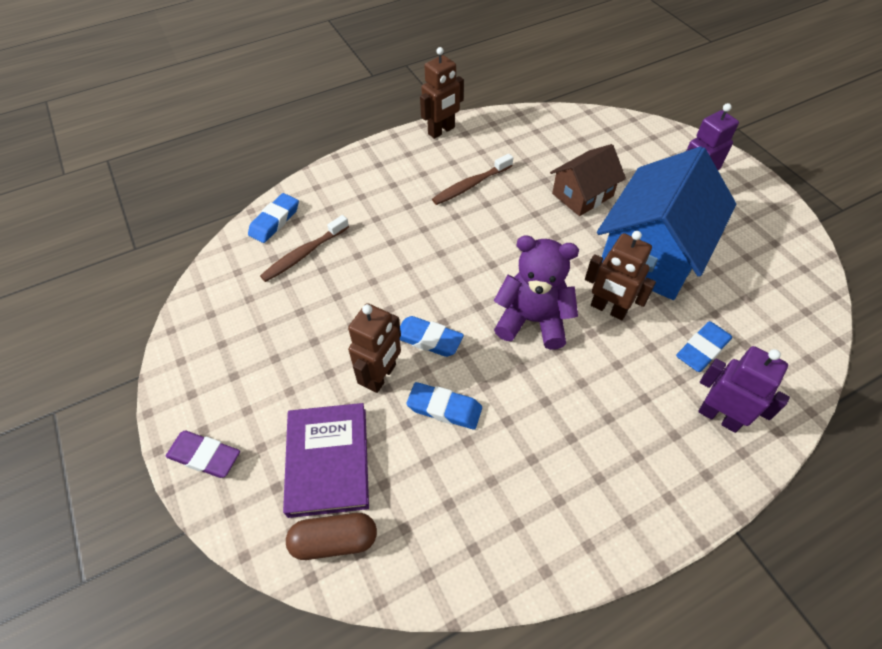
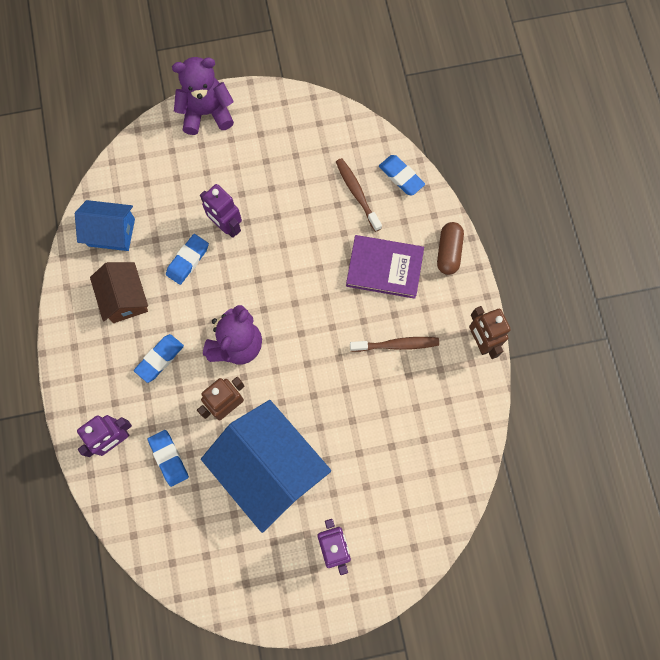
camera: 105 degrees right, 20 degrees up
(205, 456) = (206, 113): purple eraser -> purple teddy bear
(328, 461) = (177, 182): purple book -> purple book (384, 268)
(334, 541) = (127, 177): brown capsule -> brown capsule (448, 252)
(381, 376) = (226, 226): brown robot -> purple robot
(428, 339) = (246, 265): blue eraser -> blue eraser (160, 359)
(434, 531) = (111, 232): none -> blue house
(470, 185) = (396, 345): brown toothbrush -> brown toothbrush turned 105 degrees clockwise
(582, 195) = (355, 439): brown house -> brown house (125, 298)

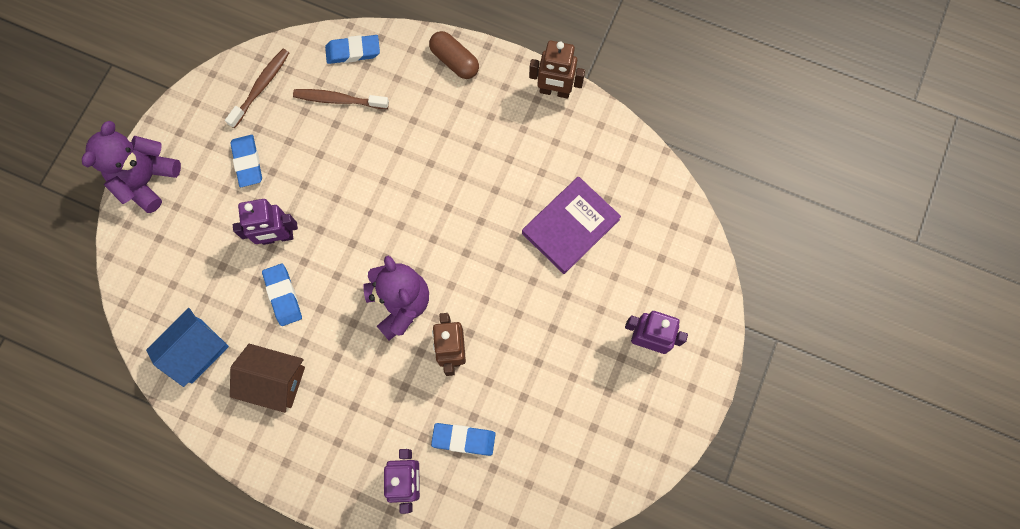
camera: 55 degrees left, 0 degrees up
(160, 359) = (361, 386): blue eraser -> blue eraser (248, 162)
(269, 468) = (538, 351): blue house -> none
(384, 268) = (428, 125): purple book -> purple book (570, 226)
(396, 345) = (506, 163): brown toothbrush -> brown toothbrush (261, 87)

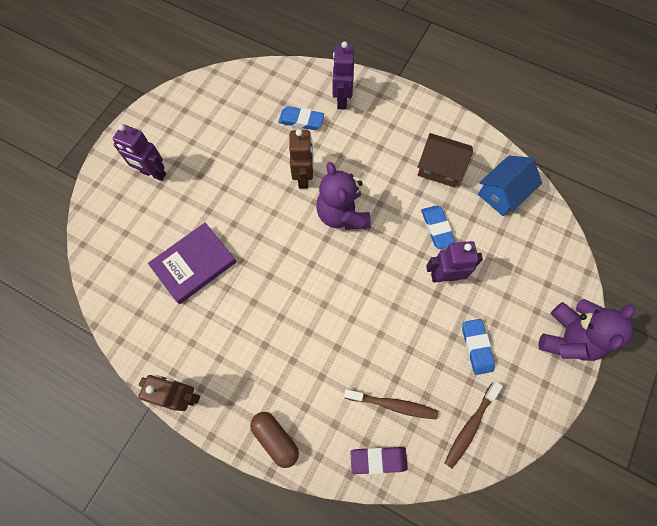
camera: 175 degrees left, 5 degrees down
(353, 51) = (378, 460): blue eraser -> purple eraser

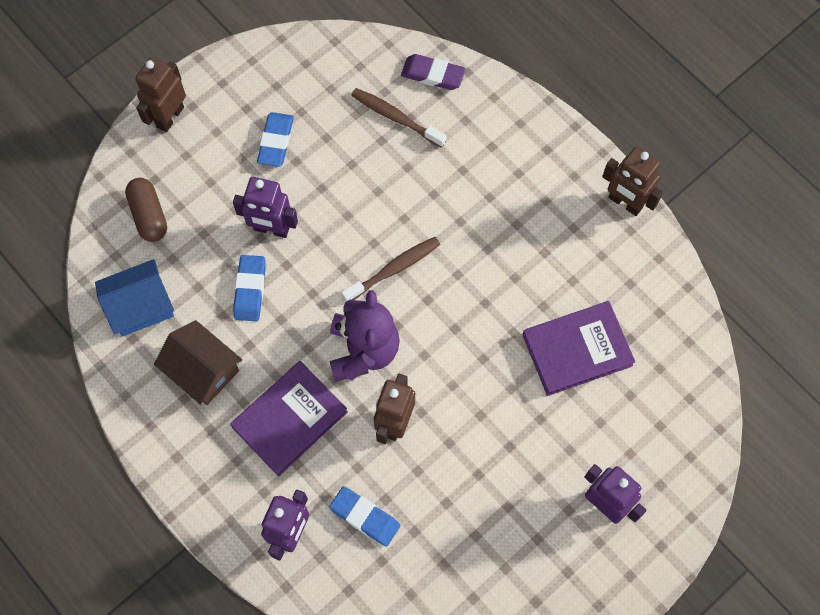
camera: 160 degrees left, 0 degrees up
(275, 438) = (533, 127): brown capsule -> brown capsule (149, 215)
(371, 158) = (290, 419): none -> purple book
(470, 426) = (323, 72): brown toothbrush -> brown toothbrush (394, 269)
(567, 338) = (169, 117): purple teddy bear -> brown robot

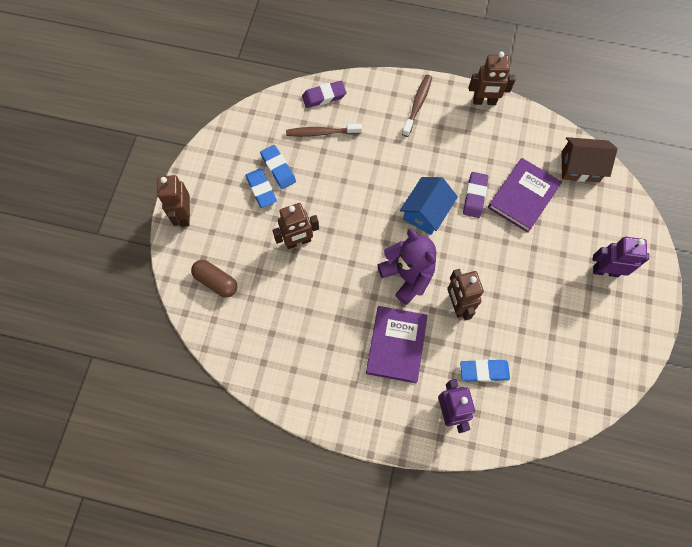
camera: 35 degrees left, 0 degrees up
(140, 306) = (253, 339): blue house -> blue house (426, 212)
(203, 370) = (322, 352): brown house -> brown house (580, 167)
(250, 290) = (313, 285): blue eraser -> blue eraser (278, 168)
(271, 229) = (298, 241): purple robot -> brown robot
(394, 269) = (388, 218): brown toothbrush -> brown toothbrush (417, 105)
(518, 310) = (474, 196): none -> purple eraser

